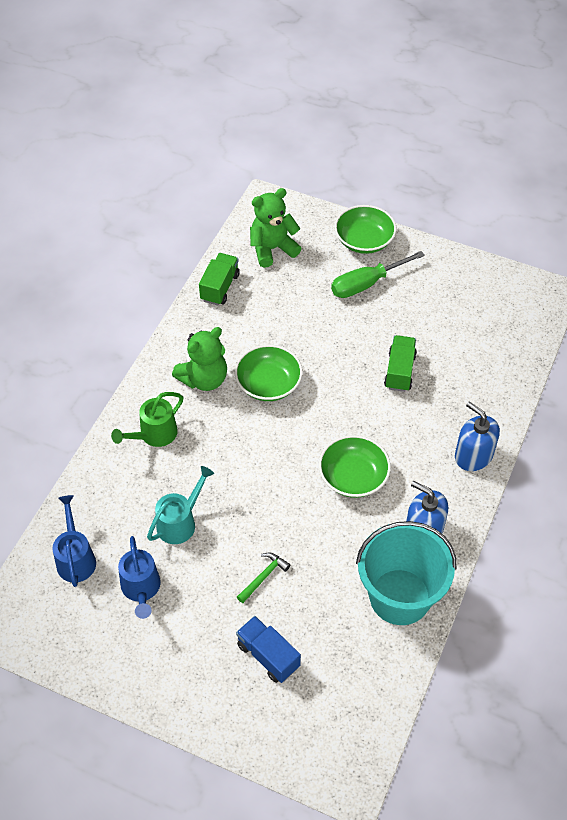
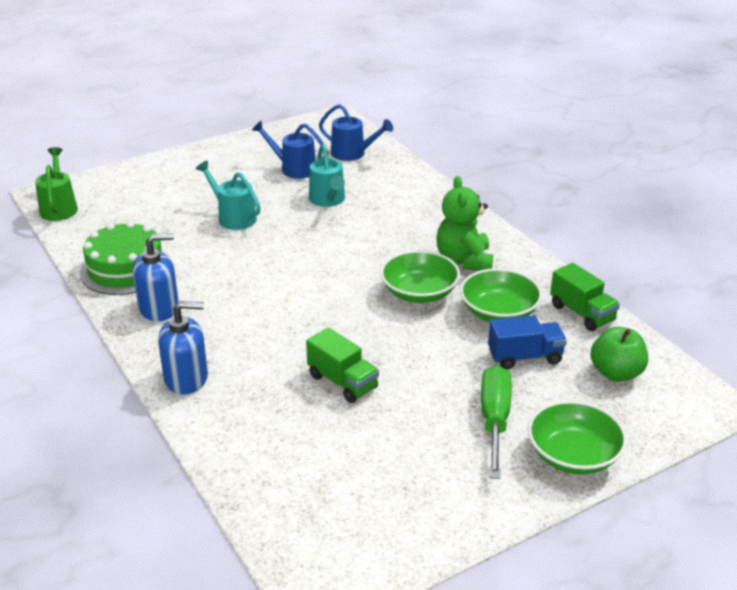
camera: 125 degrees right, 20 degrees down
(154, 435) = (427, 216): green watering can -> green watering can (59, 207)
(263, 576) = (233, 217): green hammer -> turquoise watering can
(268, 656) = (172, 196): blue truck -> blue truck (525, 357)
(272, 249) = (616, 373): green teddy bear -> green apple
(353, 477) = (260, 295): green bowl -> green bowl (499, 312)
(400, 596) = (125, 269): turquoise bucket -> green cake

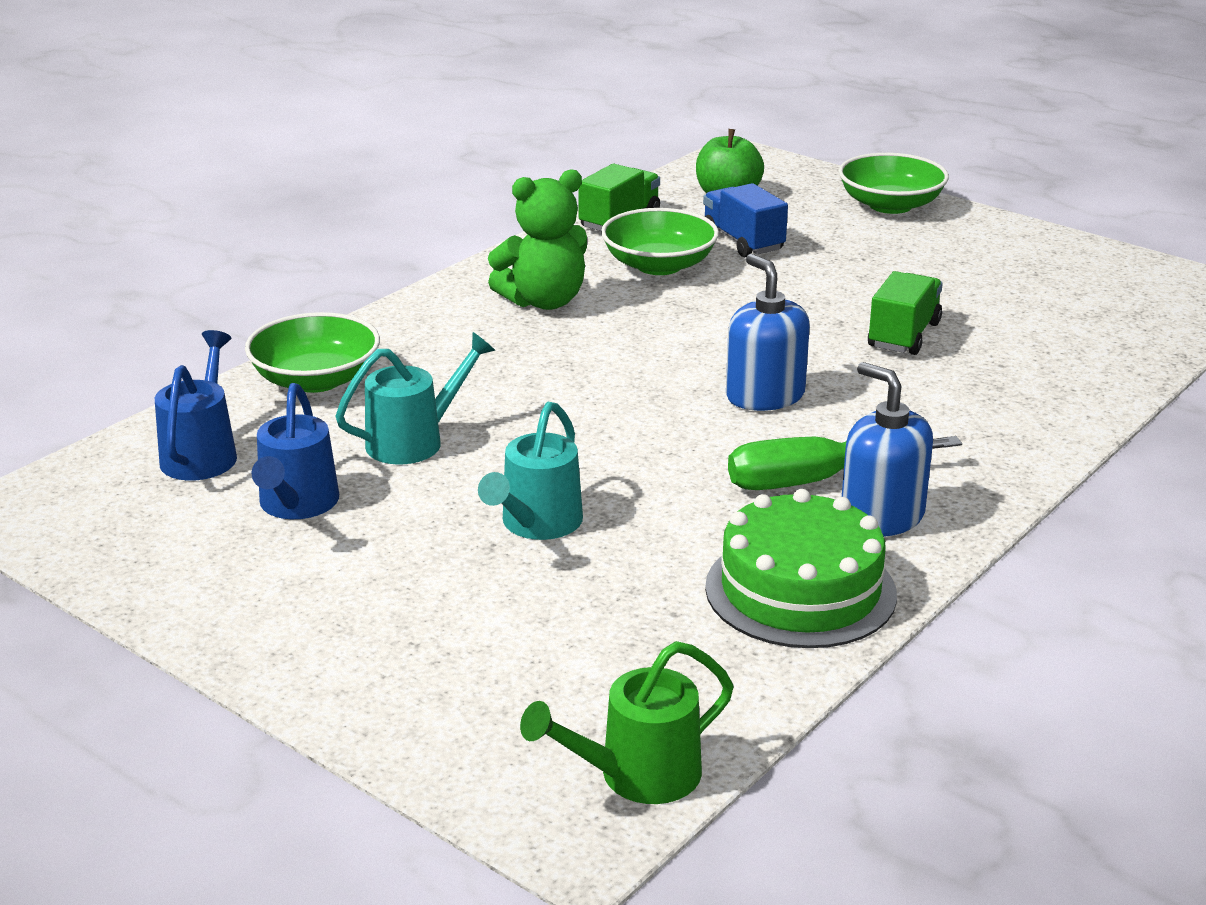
camera: 110 degrees left, 5 degrees down
(186, 378) = (1016, 443): blue soap dispenser -> blue soap dispenser (765, 396)
(419, 293) = (655, 319): green bowl -> green bowl (316, 380)
(494, 421) = (878, 244): green screwdriver -> green screwdriver (816, 481)

